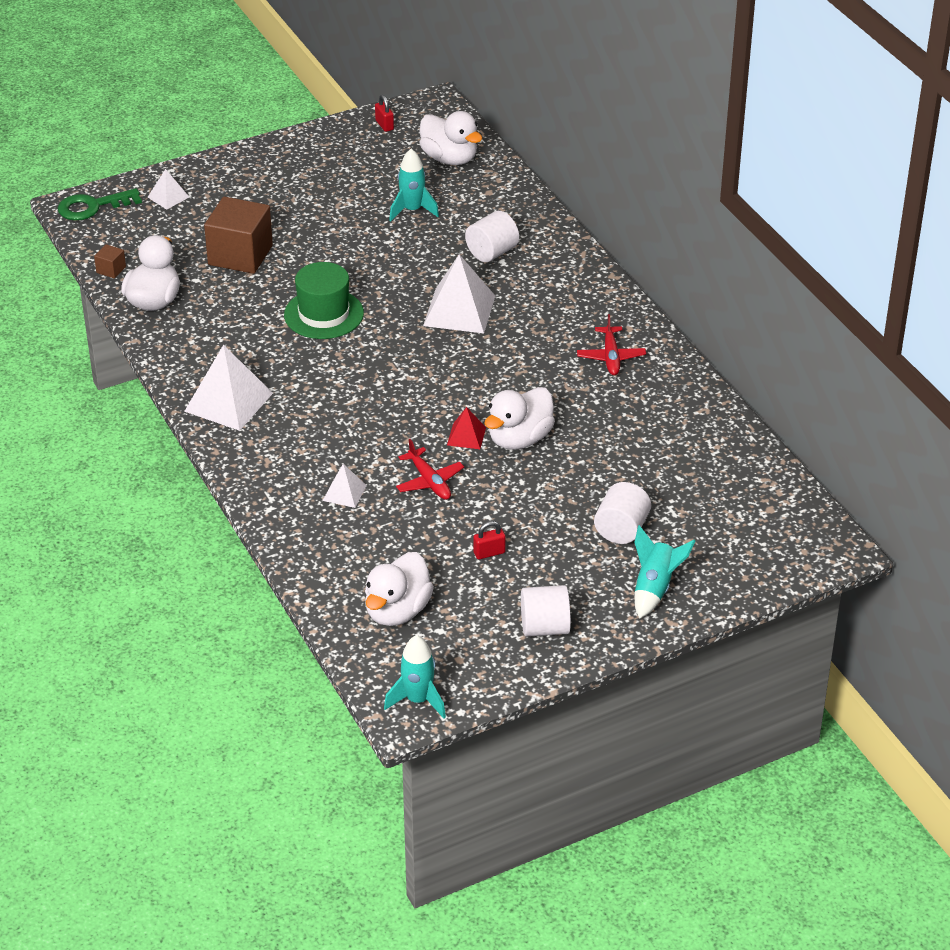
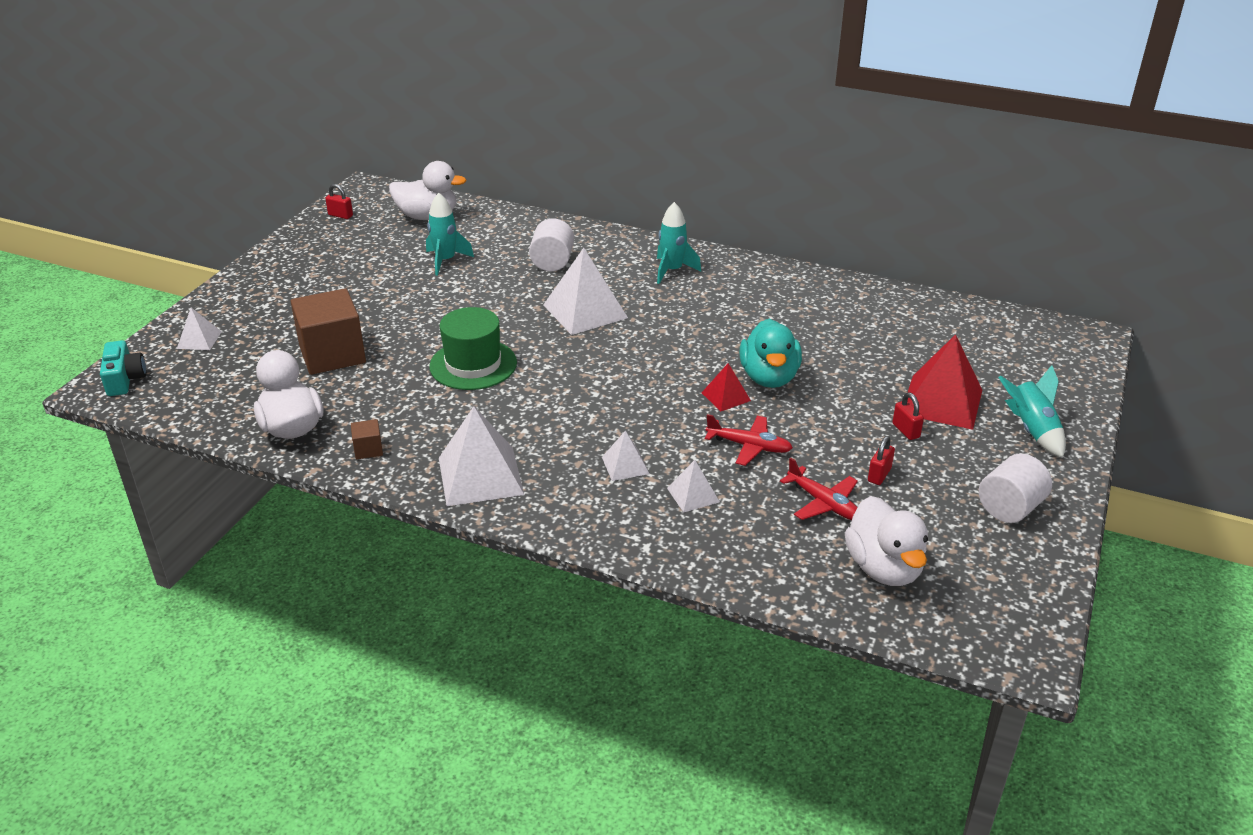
camera: 40 degrees left, 5 degrees down
(92, 207) = (125, 379): green key -> turquoise camera
(111, 270) = (211, 422): brown cube -> brown cube (368, 449)
(328, 447) = (625, 465): none -> white pyramid
(418, 700) = (1018, 636): turquoise rocket -> turquoise rocket (672, 271)
(519, 439) = (769, 377): white duck -> turquoise duck
(558, 534) = (905, 431): none -> red padlock
(611, 357) = (746, 290): red plane -> red plane (823, 503)
(621, 529) = (942, 402): white cylinder -> red pyramid

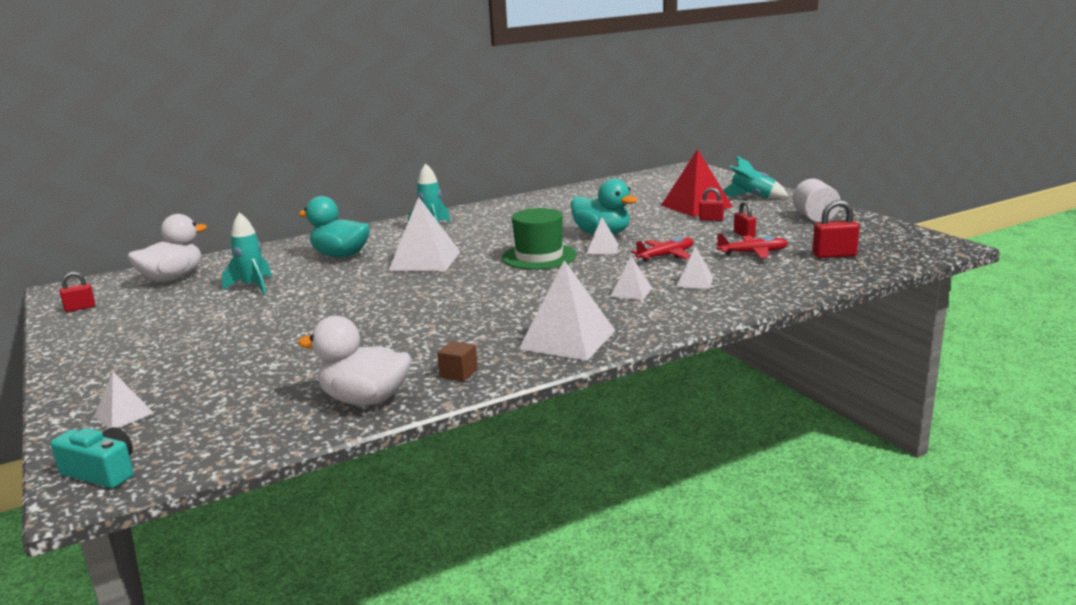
camera: 50 degrees left, 15 degrees down
(332, 354) = (288, 358): brown cube -> none
(473, 364) = (417, 309): green hat -> green hat (539, 256)
(552, 262) = (340, 255): white cylinder -> turquoise duck
(726, 396) = (602, 248): red pyramid -> white pyramid
(883, 568) = (834, 255): white duck -> red padlock

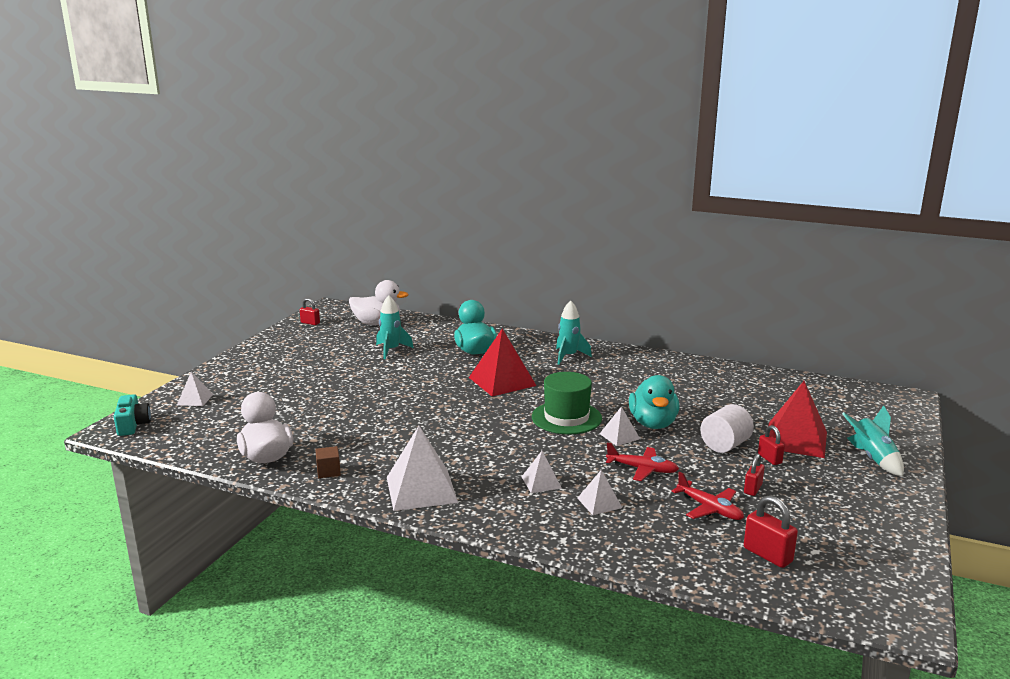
camera: 50 degrees right, 0 degrees up
(425, 261) = (502, 381): white pyramid -> red pyramid
(814, 217) = (866, 512): white cylinder -> white cylinder (725, 445)

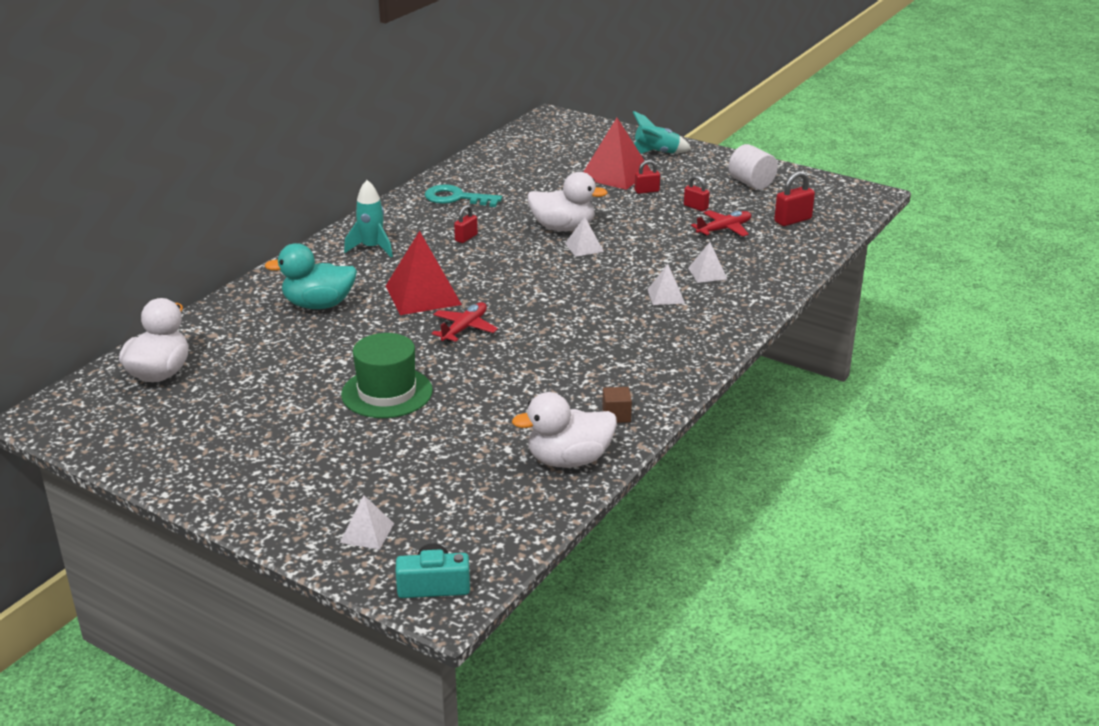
camera: 80 degrees left, 10 degrees up
(310, 323) = (109, 435): red padlock -> red padlock (466, 238)
(391, 350) = (276, 365): turquoise rocket -> none
(421, 489) = (667, 360): white pyramid -> none
(566, 418) = (534, 268): green hat -> green hat (387, 392)
(642, 469) = (652, 246): red plane -> red plane (464, 328)
(653, 424) = (563, 228): turquoise duck -> white duck
(679, 375) = (456, 198): none -> turquoise key
(725, 445) = (617, 204): white cylinder -> white cylinder (751, 183)

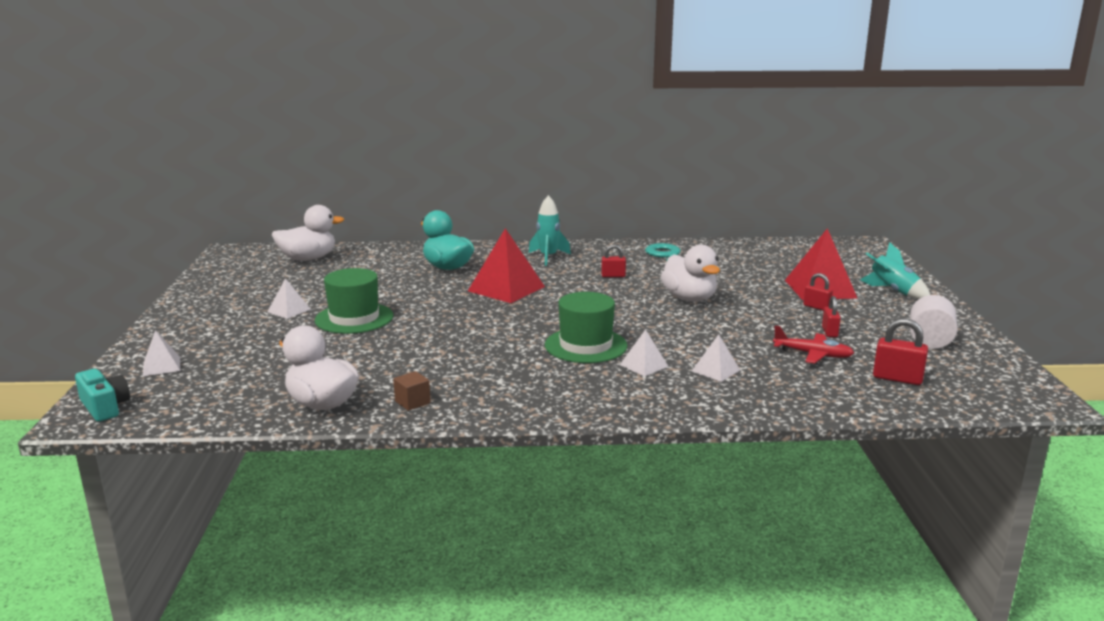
camera: 55 degrees right, 10 degrees down
(464, 328) = (476, 314): red plane -> none
(584, 247) = (671, 314): white pyramid -> white pyramid (289, 310)
(599, 305) = (585, 345): none -> green hat

